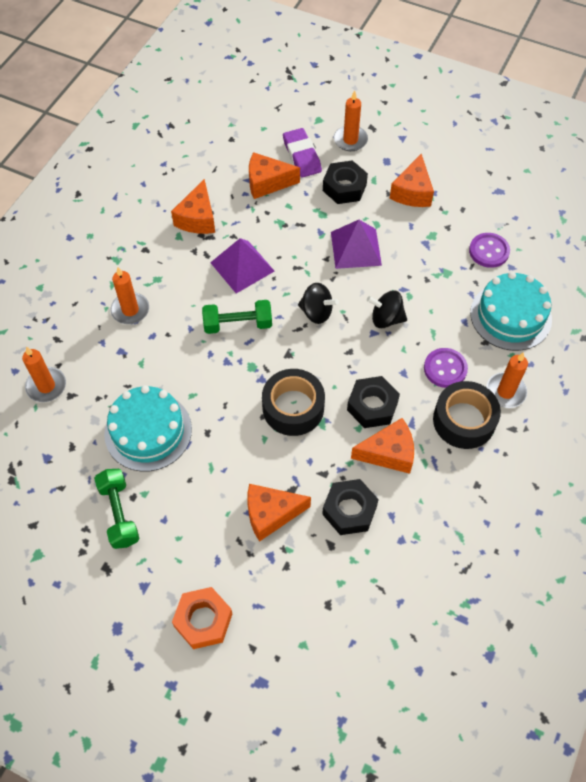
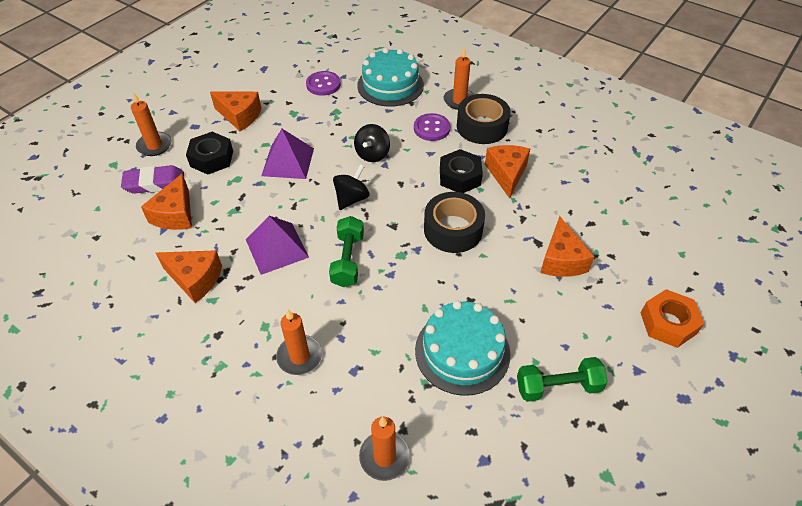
camera: 80 degrees left, 10 degrees down
(349, 510) = (559, 206): black nut -> none

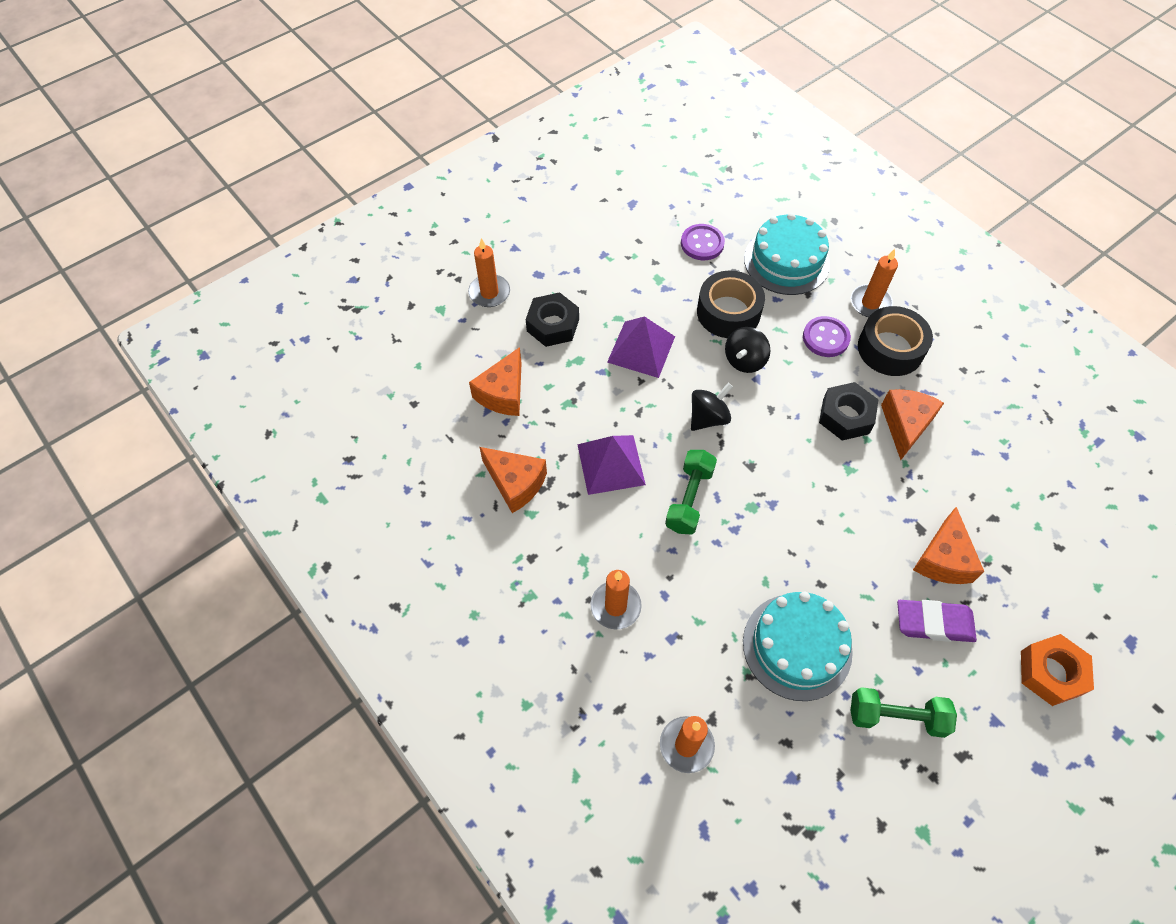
camera: 15 degrees right, 10 degrees up
(154, 183) = (484, 345): purple eraser -> purple eraser (934, 623)
(240, 116) = (593, 270): orange cheese -> none
(453, 230) = (821, 488): black tape -> black tape (728, 312)

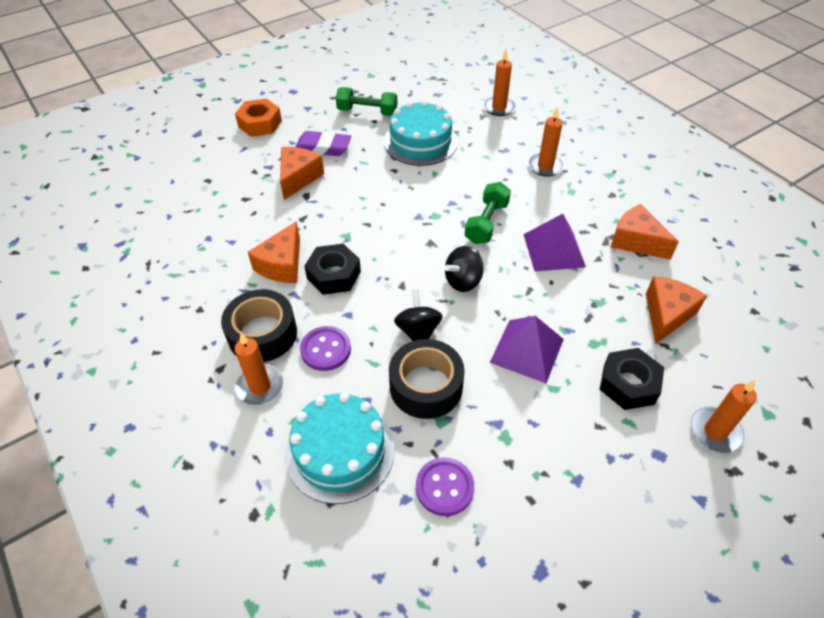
camera: 175 degrees left, 10 degrees down
(744, 360) = (418, 331): black spinning top -> black spinning top turned 45 degrees counterclockwise

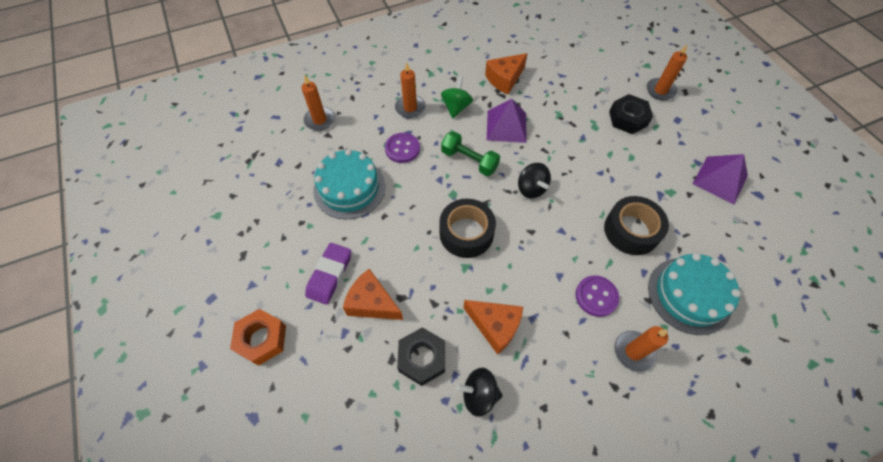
camera: 80 degrees left, 10 degrees up
(262, 334) = (577, 348): black tape -> black tape (466, 233)
(333, 275) = (513, 282): black nut -> black nut (422, 358)
(367, 112) = (283, 226): green dumbbell -> none
(418, 331) = (580, 227): black spinning top -> black spinning top (479, 394)
(444, 487) = (711, 233): purple button -> purple button (402, 149)
(527, 350) = (600, 164): purple pyramid -> purple pyramid (720, 179)
(564, 202) = (456, 107): none -> green spinning top
(666, 315) = (573, 84): orange cheese -> none

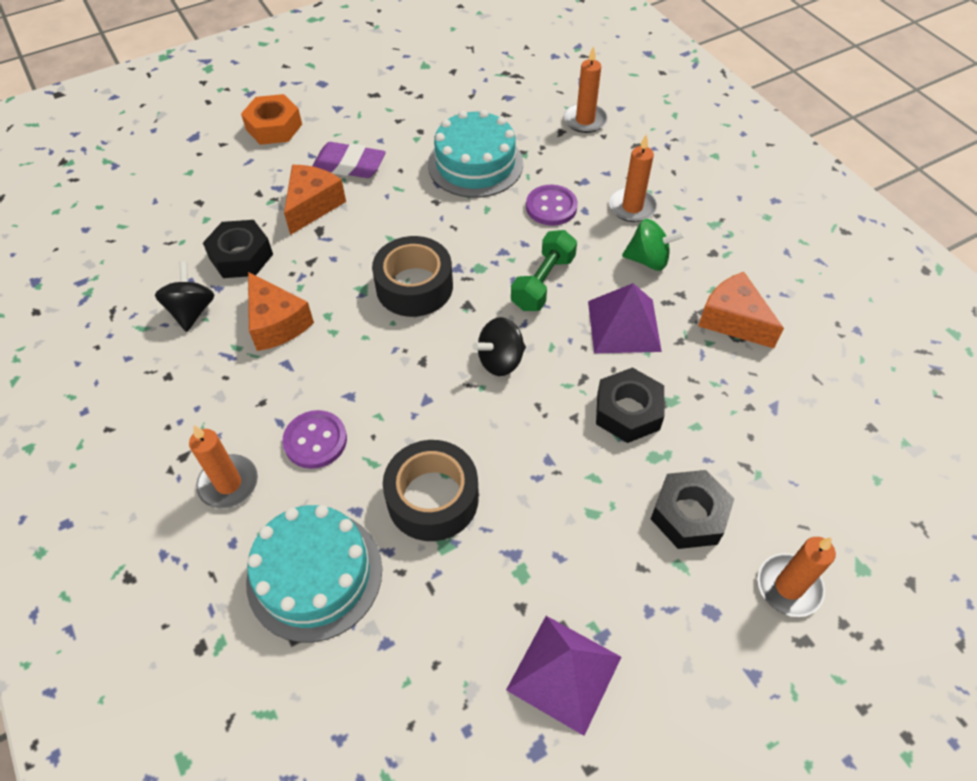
camera: 85 degrees right, 5 degrees down
(495, 326) = (276, 323): orange cheese -> orange cheese turned 60 degrees counterclockwise
(567, 133) = (628, 411): none -> black nut

